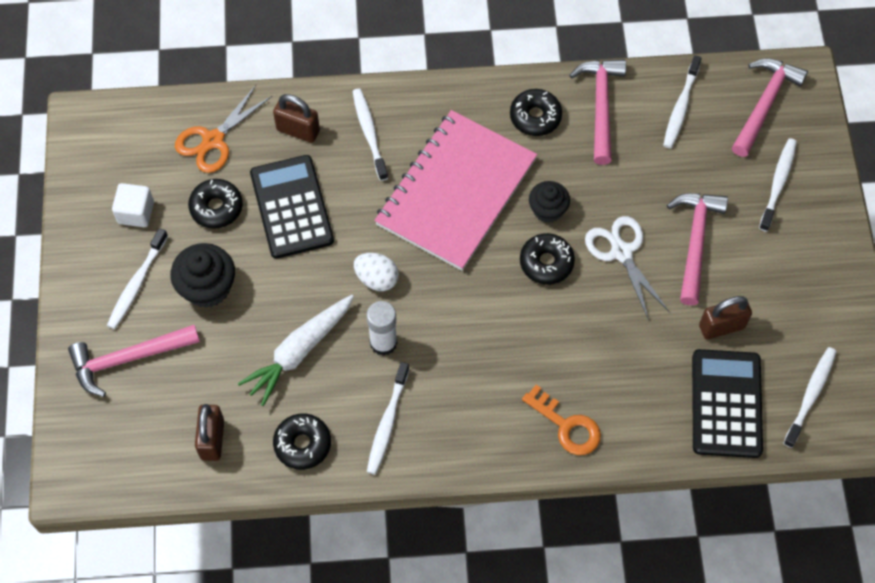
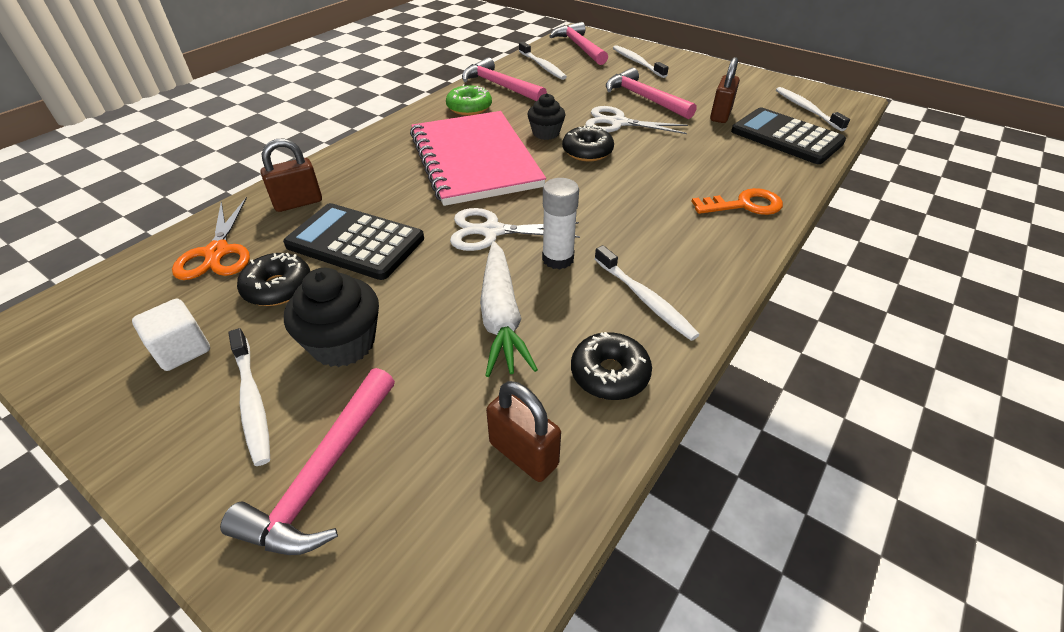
camera: 50 degrees left, 20 degrees down
(369, 133) = (363, 172): white toothbrush -> none
(377, 279) = (491, 231): white egg -> white scissors
(535, 117) = (469, 108): black donut -> green donut

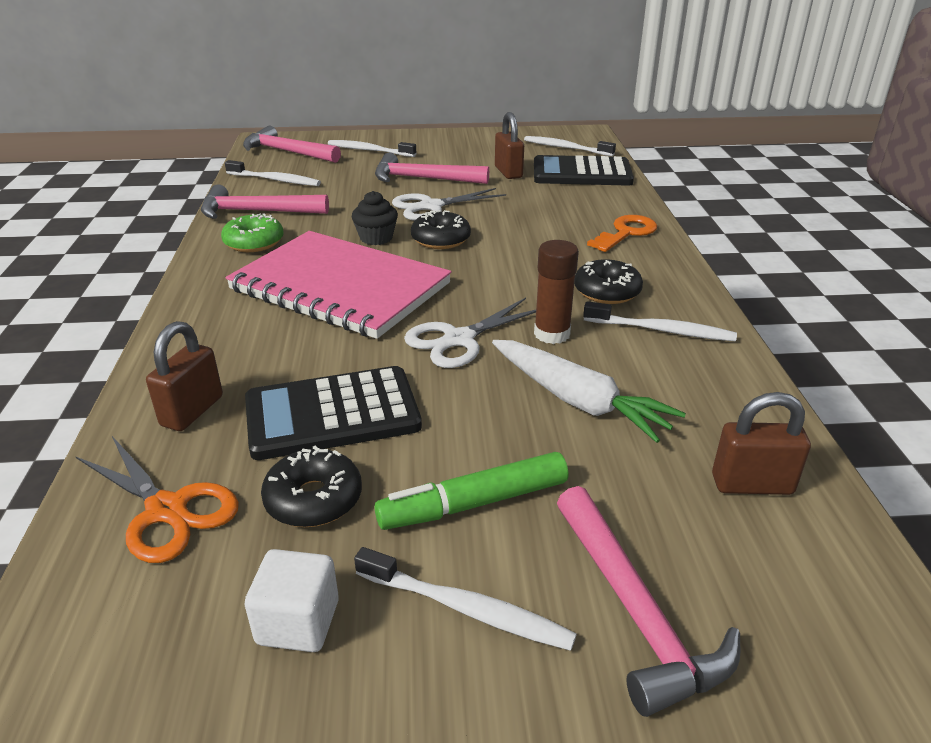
camera: 40 degrees left, 10 degrees down
(343, 343) = (474, 503): black cupcake -> green marker
(558, 259) = (552, 334): white glue stick -> brown glue stick
(609, 374) = (719, 394): black donut -> black donut (607, 291)

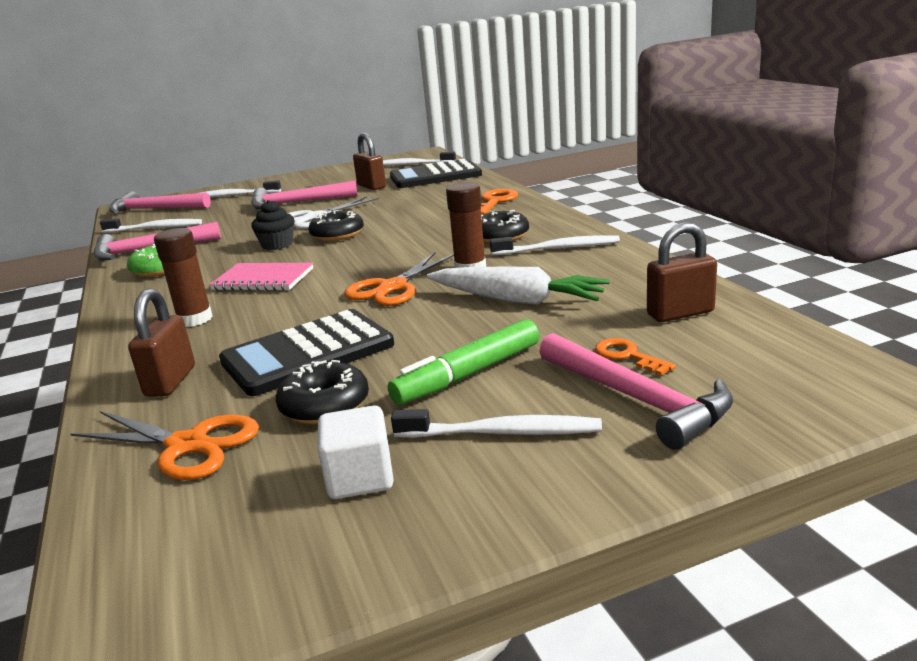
camera: 15 degrees left, 10 degrees down
(252, 327) = (195, 319): none -> brown glue stick
(340, 287) = (263, 279): pink notebook -> pink notebook, size x0.49
(459, 339) = (393, 287): white scissors -> orange scissors
(658, 535) = (627, 356): none -> orange key

